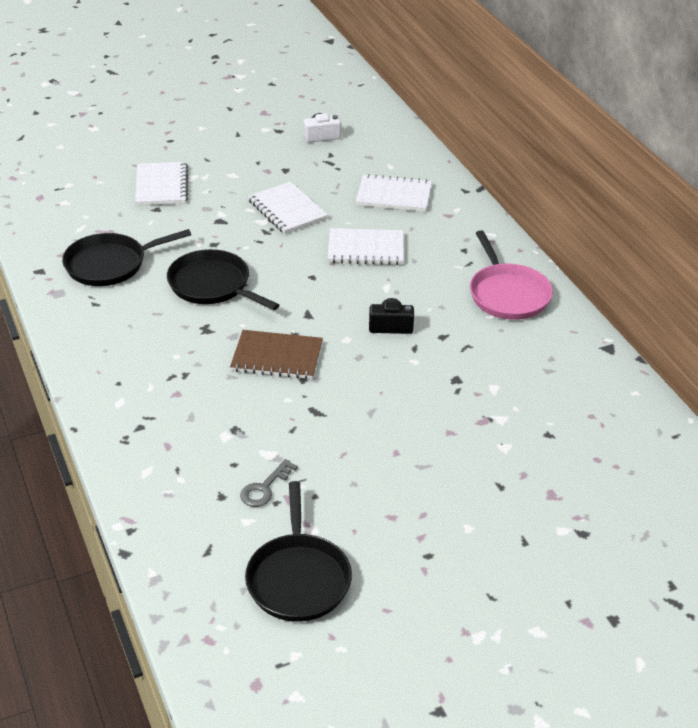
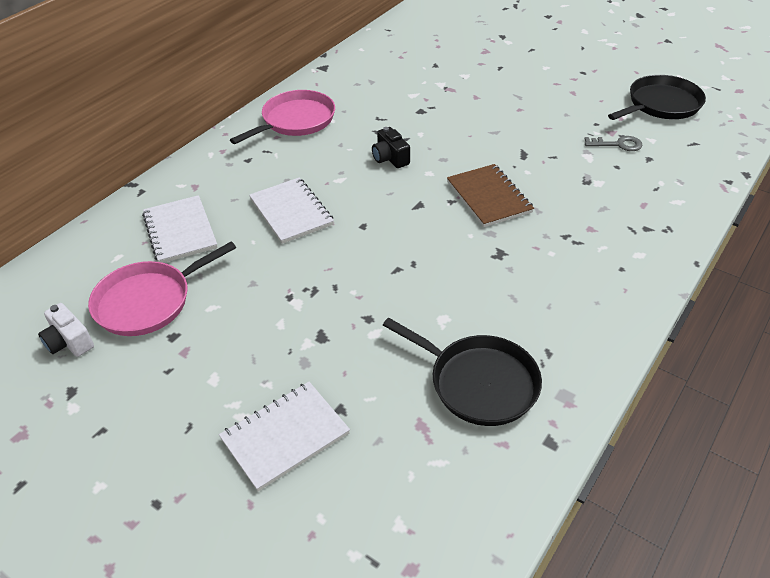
camera: 120 degrees left, 5 degrees up
(212, 285) = (436, 282): black pan -> none
(287, 210) = (261, 293): white notebook -> none
(328, 168) = (148, 301): none -> pink pan

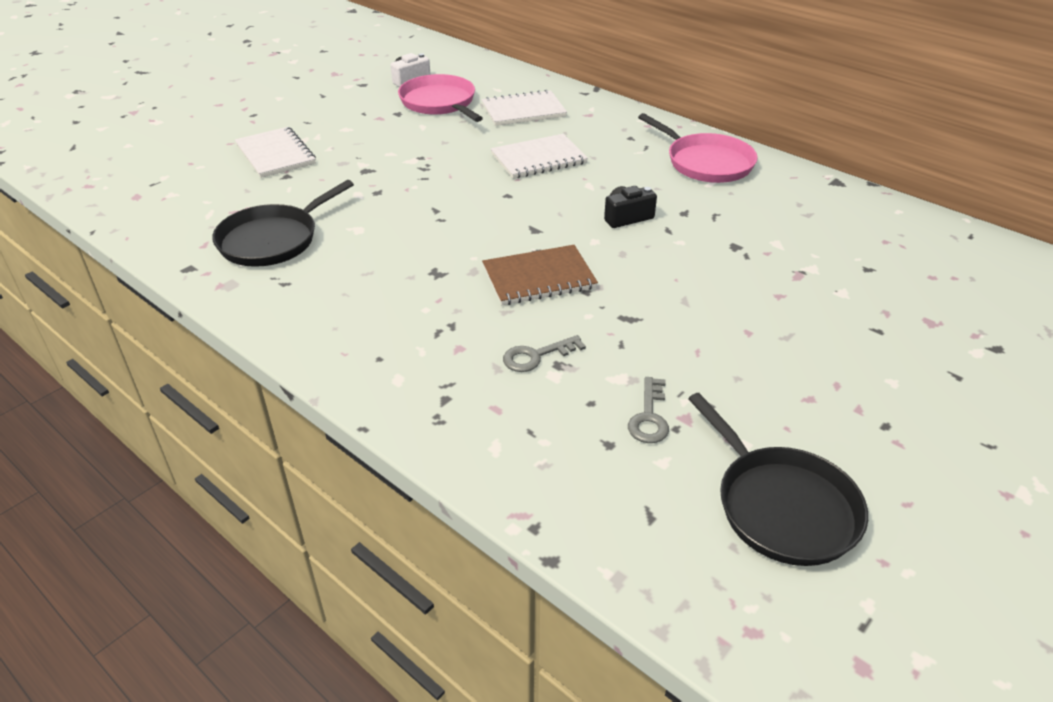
camera: 95 degrees right, 5 degrees down
(583, 191) = (536, 356): none -> grey key

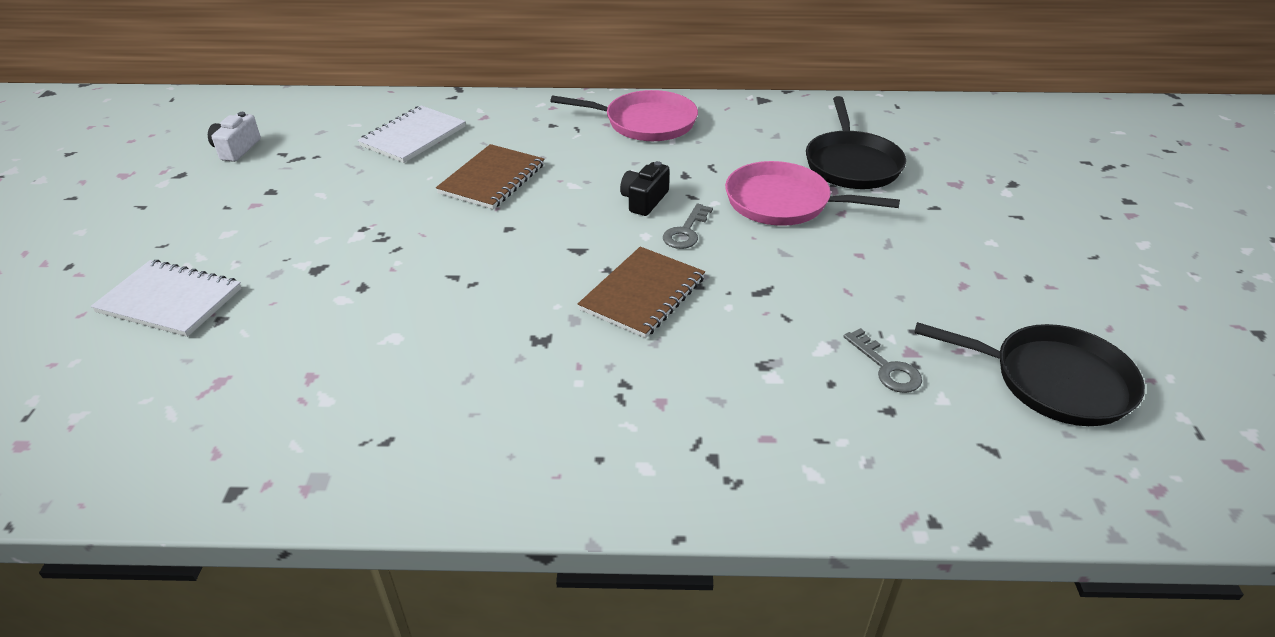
camera: 40 degrees left, 0 degrees up
(272, 240) = (304, 400): black pan -> black pan (852, 164)
(439, 103) = (307, 161): pink pan -> pink pan (783, 202)
(536, 356) = (736, 368): grey key -> grey key (686, 231)
(538, 159) = (492, 179): white notebook -> brown notebook

